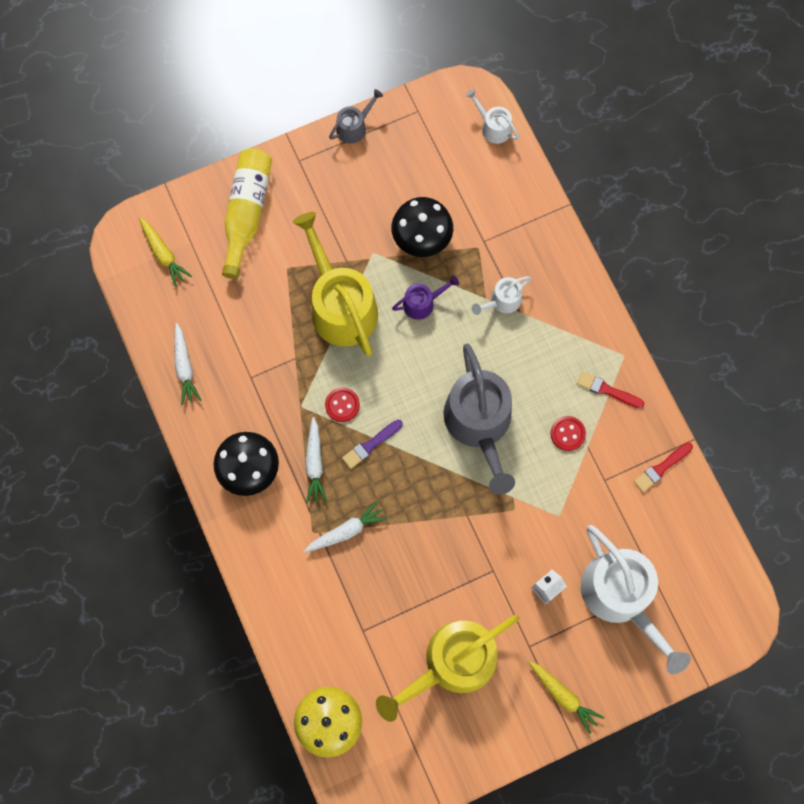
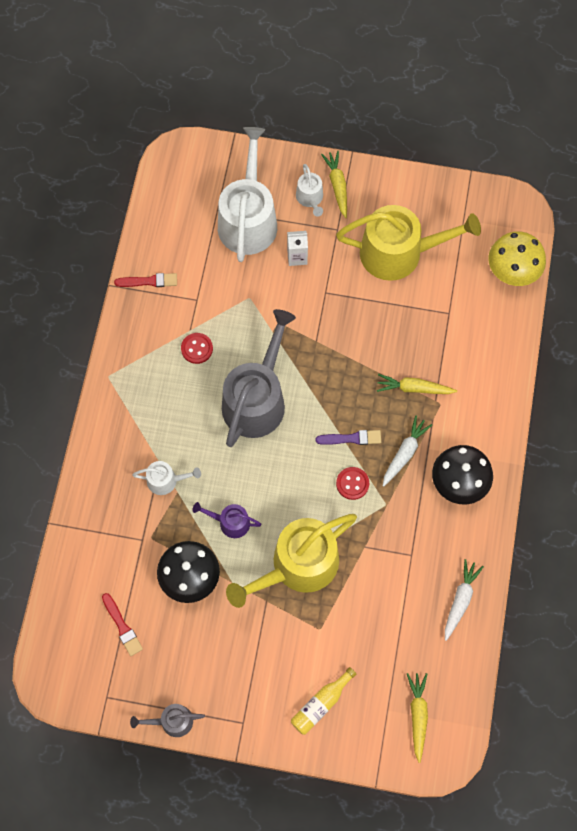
camera: 145 degrees left, 5 degrees down
(247, 213) = (321, 704): yellow bottle -> yellow bottle, size x0.59
(340, 305) = (298, 565): yellow watering can -> yellow watering can turned 45 degrees clockwise
(346, 531) = (414, 388): white carrot -> yellow carrot
(493, 127) = (55, 635): white watering can -> white watering can (310, 198)
(607, 390) = (142, 360): red brush -> red brush (122, 626)

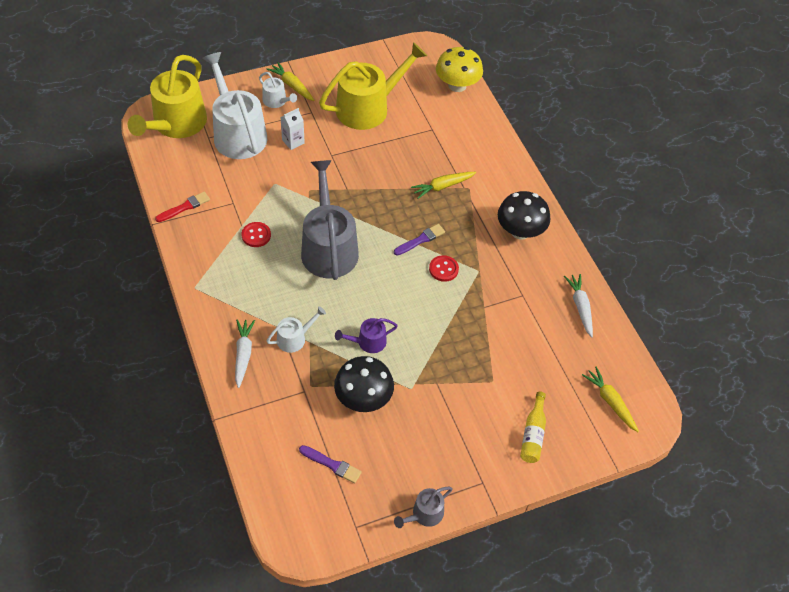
camera: 35 degrees left, 15 degrees down
(122, 626) = (332, 464): red brush -> purple brush
(298, 565) = (443, 345): yellow watering can -> yellow watering can (176, 124)
(404, 453) = (467, 231): white carrot -> white carrot (243, 354)

